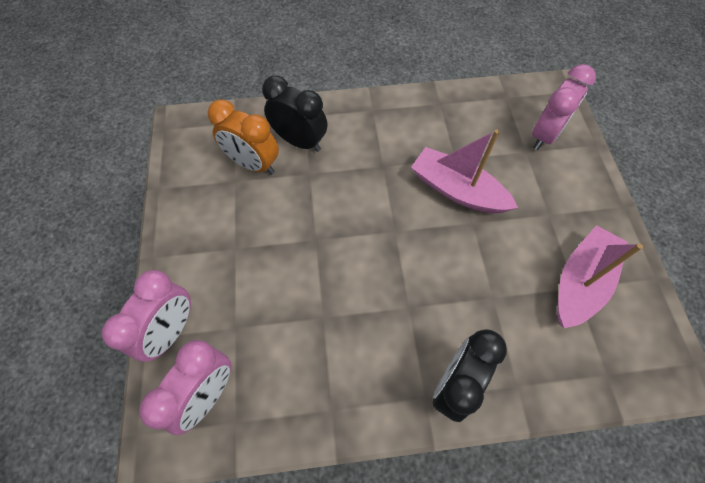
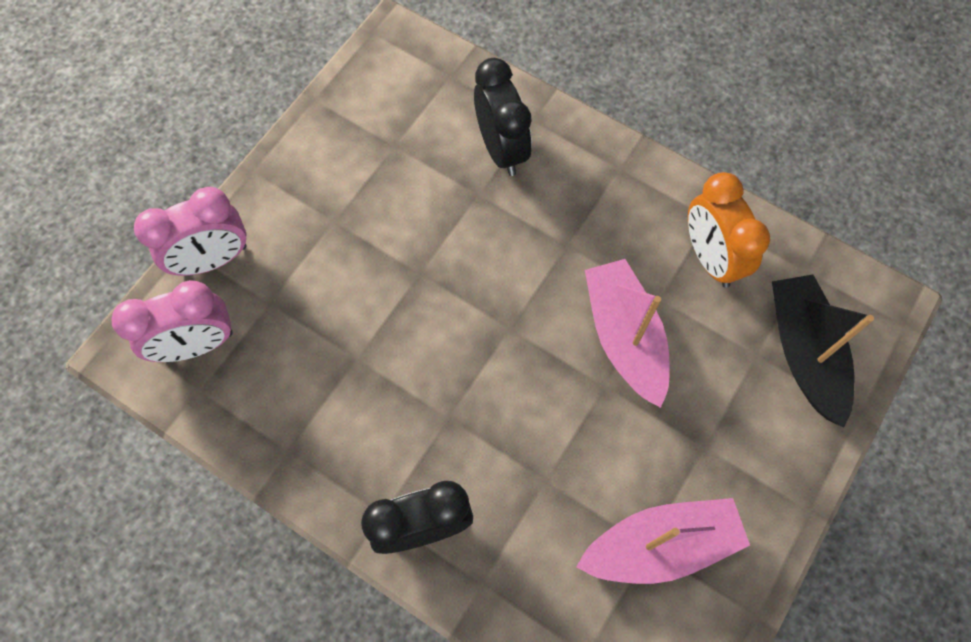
camera: 40 degrees right, 5 degrees up
(253, 164) = (429, 141): orange clock -> orange clock (710, 258)
(545, 135) = (804, 353): pink clock -> black boat

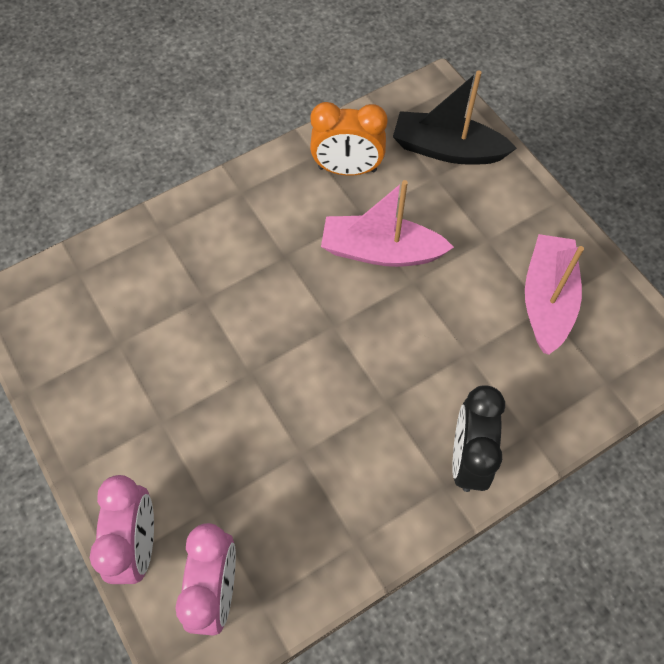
camera: 65 degrees left, 5 degrees down
(501, 149) = (173, 264): black clock -> none

